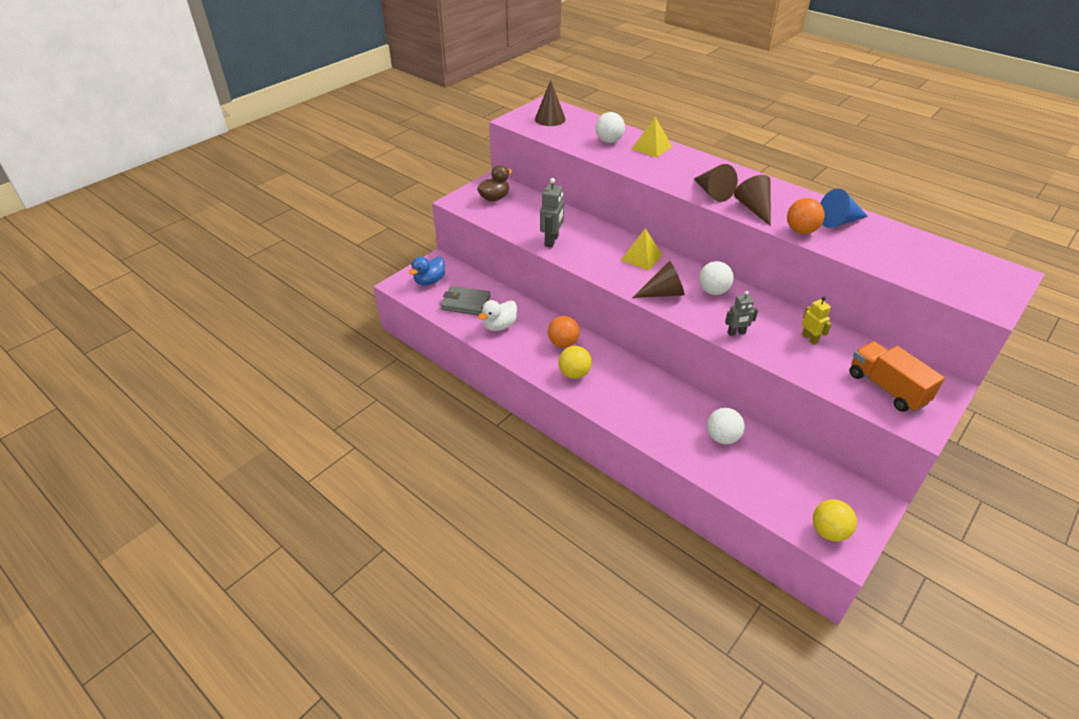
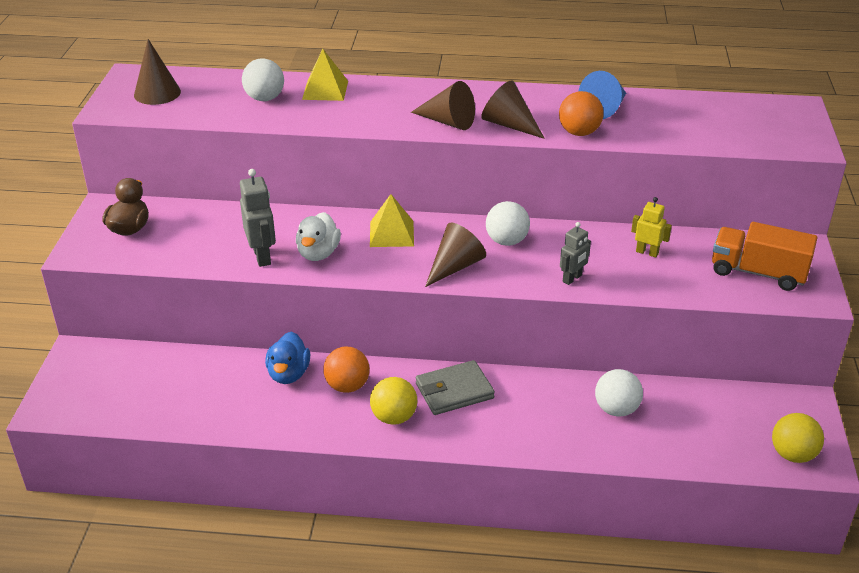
camera: 35 degrees left, 5 degrees down
(429, 281) = (90, 385): blue duck -> blue duck (288, 374)
(466, 303) = (171, 392): grey wallet -> grey wallet (454, 391)
(499, 326) = (245, 401): white duck -> white duck (318, 253)

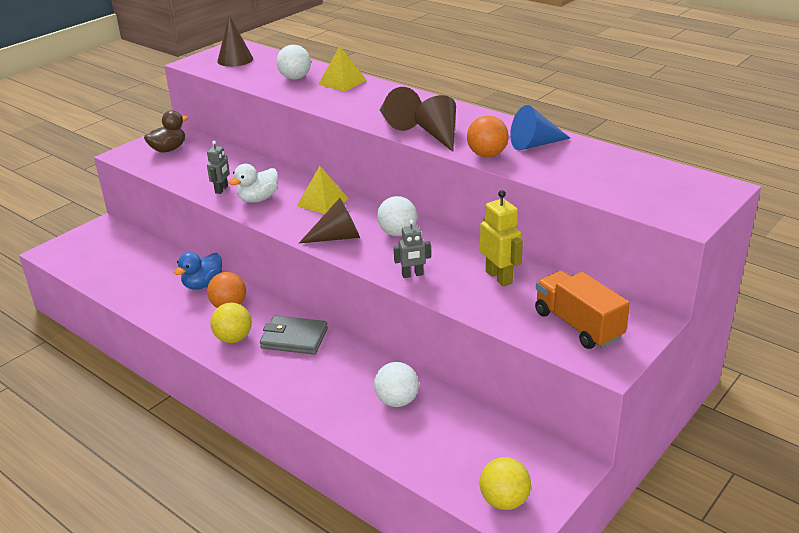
camera: 35 degrees right, 5 degrees down
(262, 256) = (221, 189): grey robot -> grey robot, size x0.65
(647, 252) = (499, 277): yellow robot -> yellow robot, size x1.54

